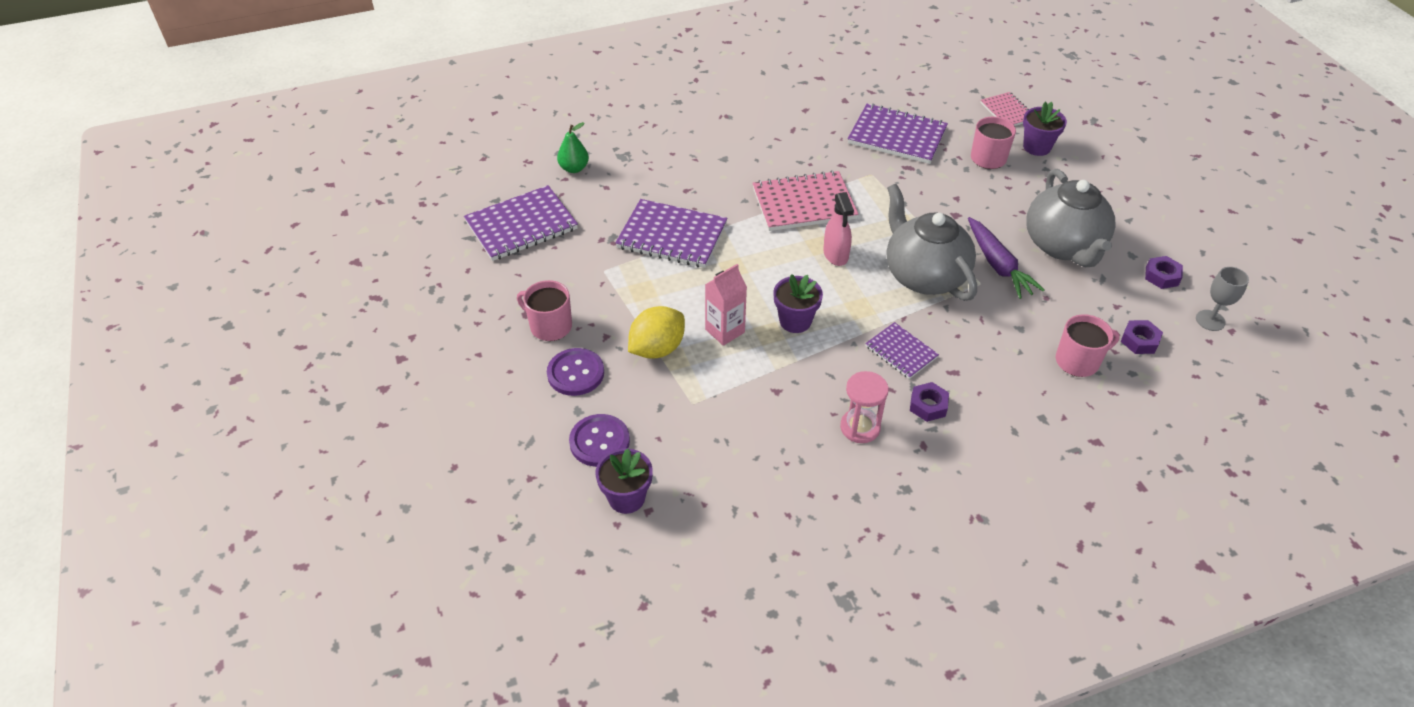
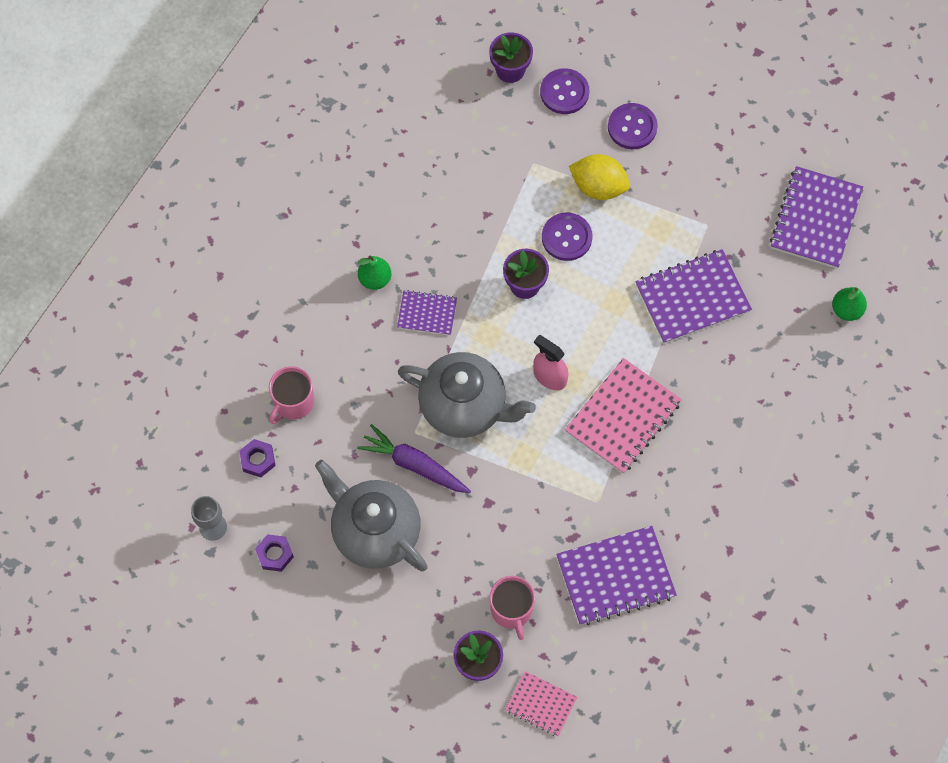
camera: 140 degrees right, 20 degrees up
(550, 326) = (690, 149): pink mug -> none
(657, 349) = (598, 187): yellow lemon -> yellow lemon turned 75 degrees counterclockwise
(725, 331) = (566, 237): pink carton -> purple button
(860, 427) = (408, 226): pink hourglass -> none
(928, 405) = (375, 279): purple nut -> green pear

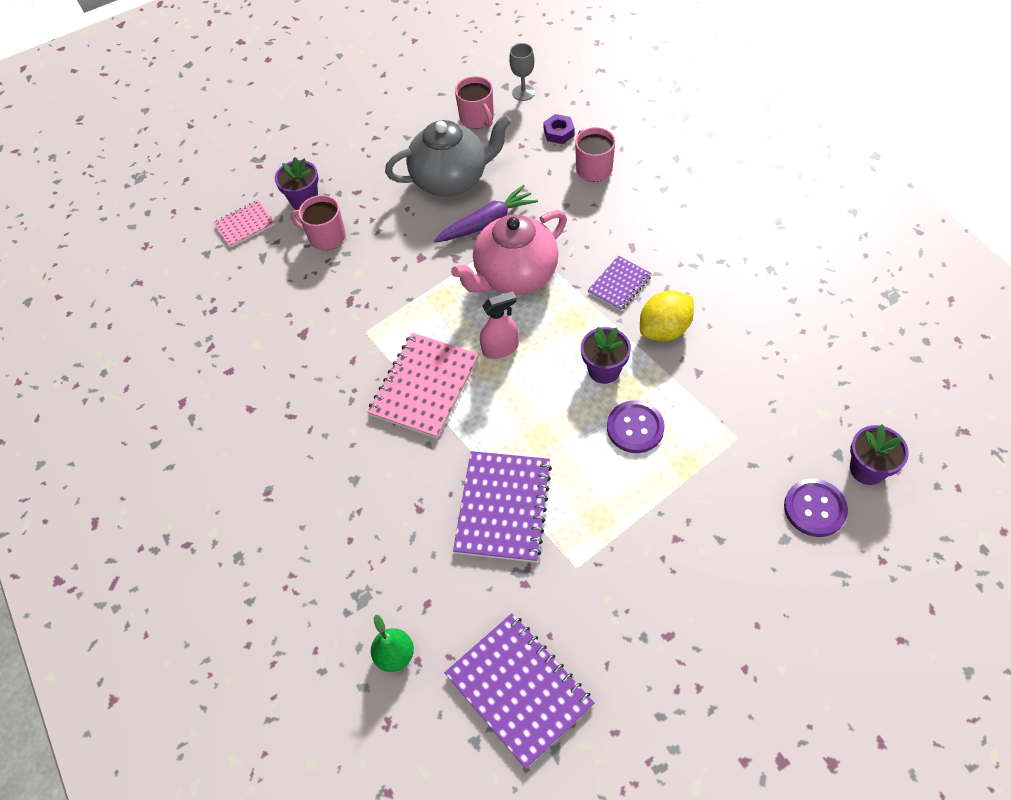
camera: 125 degrees right, 10 degrees down
(275, 554) = (477, 118): purple nut -> pink mug
(375, 279) = (676, 261): green pear -> none
(464, 407) = (514, 275): grey teapot -> pink teapot
(598, 187) = (678, 484): yellow lemon -> yellow lemon (664, 329)
(615, 577) = (295, 315): purple notebook -> none
(623, 417) = (424, 387): pink notebook -> pink notebook turned 45 degrees clockwise
(632, 127) = (737, 555): purple button -> none

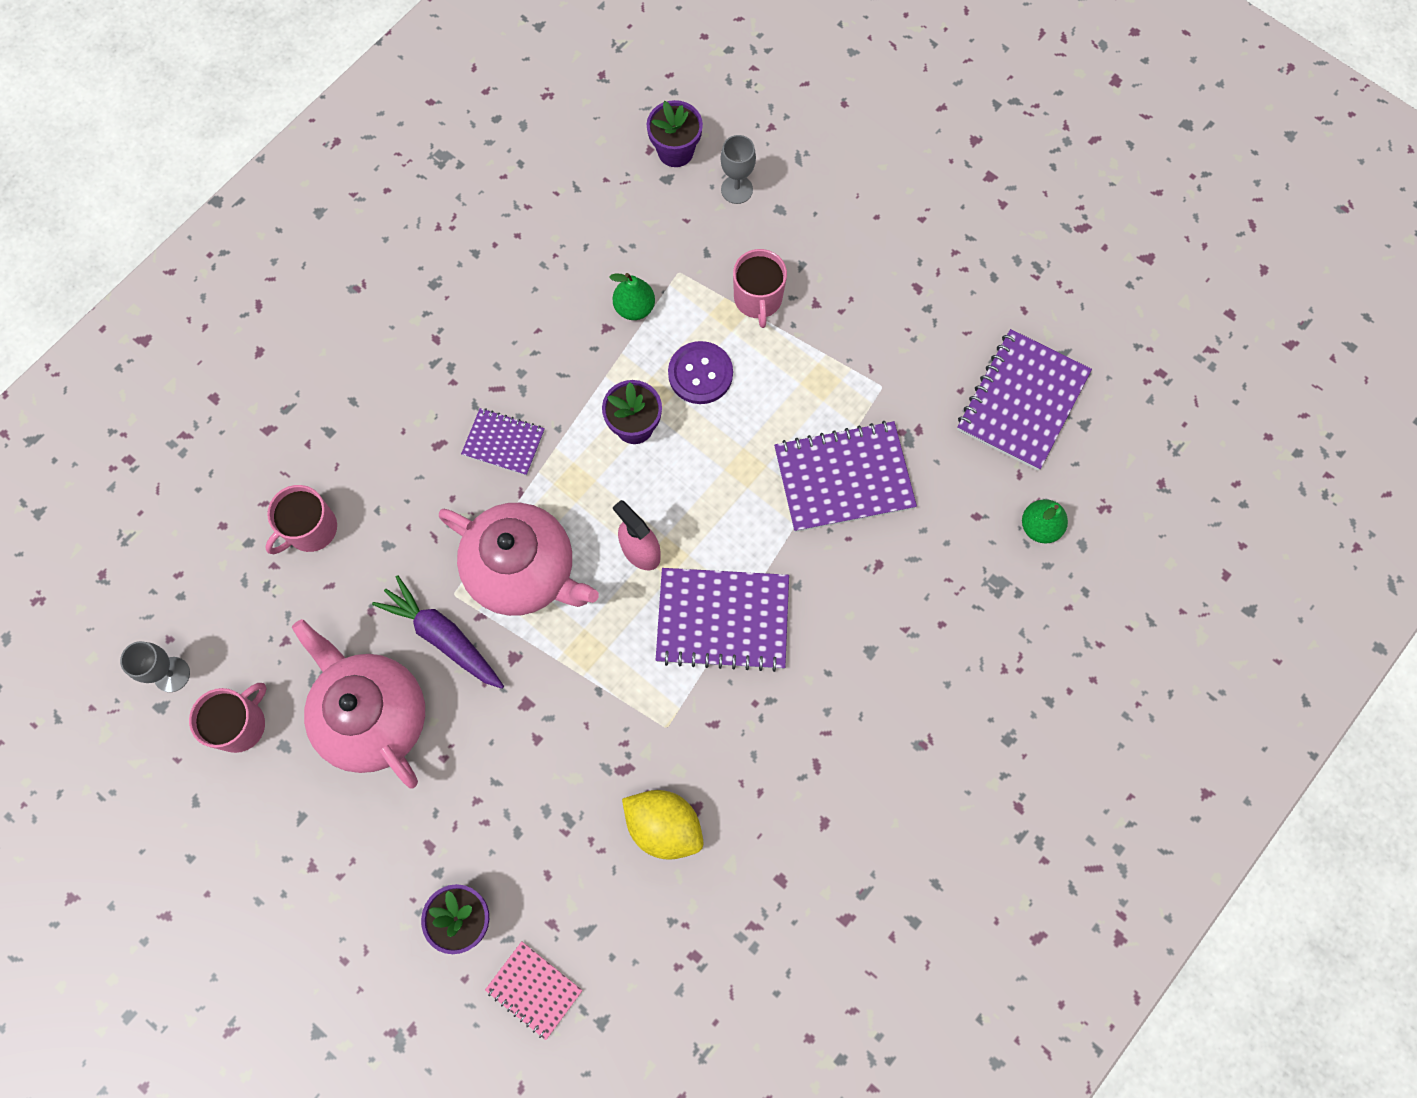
camera: 115 degrees left, 15 degrees up
(326, 236) = (524, 853): pink mug -> pink mug (758, 299)
(424, 387) = (722, 620): pink notebook -> purple notebook
(451, 179) = (373, 716): grey teapot -> pink teapot
(559, 133) = (249, 596): purple nut -> none
(664, 329) = (557, 376): yellow lemon -> yellow lemon (664, 826)
(711, 396) = (634, 308): none -> green pear
(814, 508) = (736, 189): purple button -> grey goblet

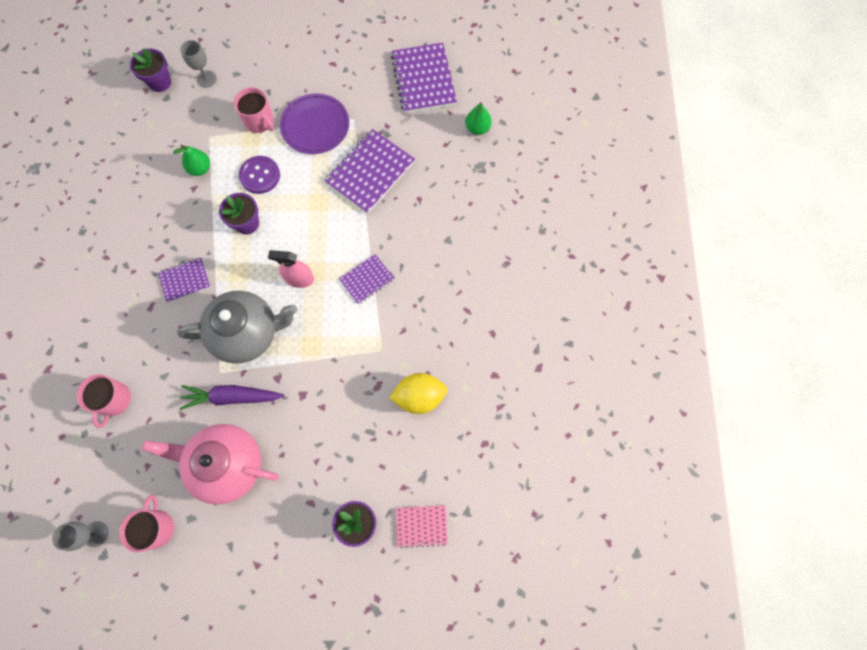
camera: 40 degrees left, 0 degrees up
(523, 571) = (248, 333): pink teapot -> grey teapot
(722, 620) = (367, 280): purple notebook -> purple notebook, size x0.57
(824, 358) = (315, 126): none -> purple plate

